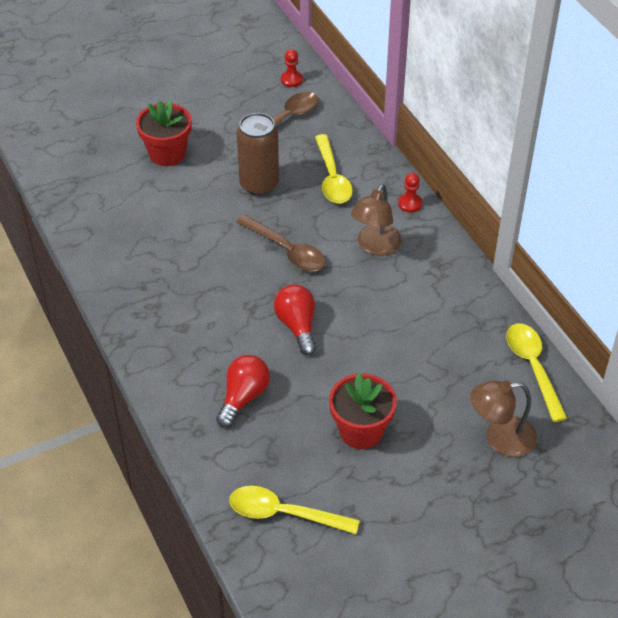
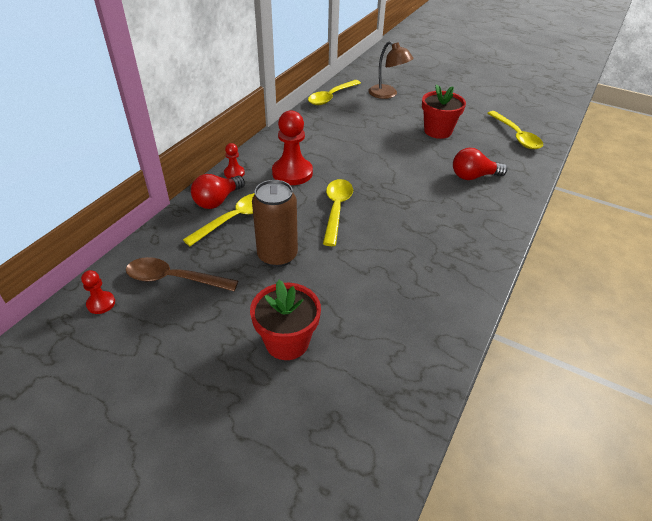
camera: 125 degrees left, 5 degrees down
(286, 250) = (336, 210): brown spoon -> yellow spoon
(297, 326) = (396, 178): red light bulb -> red light bulb (217, 201)
(375, 246) = (292, 173): brown lamp -> red pawn

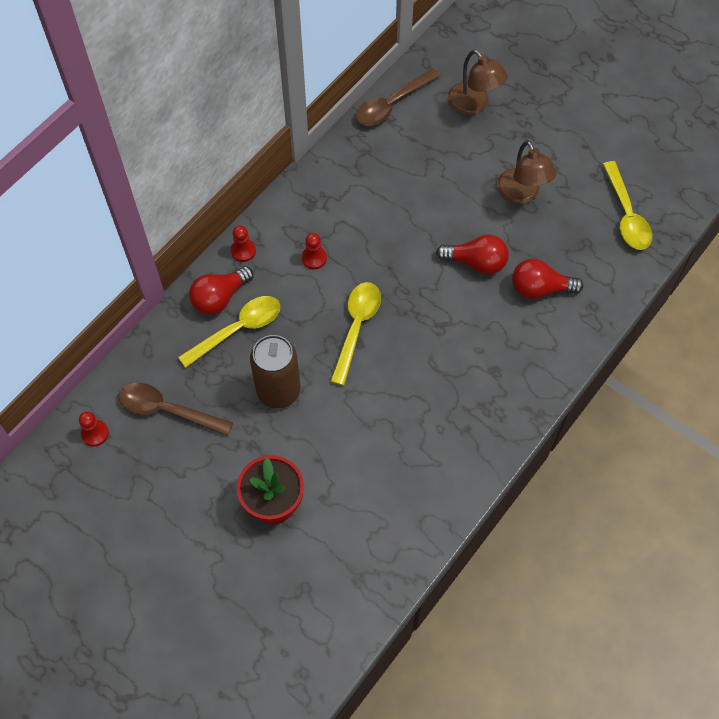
camera: 10 degrees right, 20 degrees up
(292, 173) = (314, 258): red pawn -> red pawn, size x0.50
(331, 97) = (392, 104): yellow spoon -> brown spoon
(419, 166) = (476, 262): none -> red light bulb
(438, 131) = (521, 194): red flower pot -> brown lamp

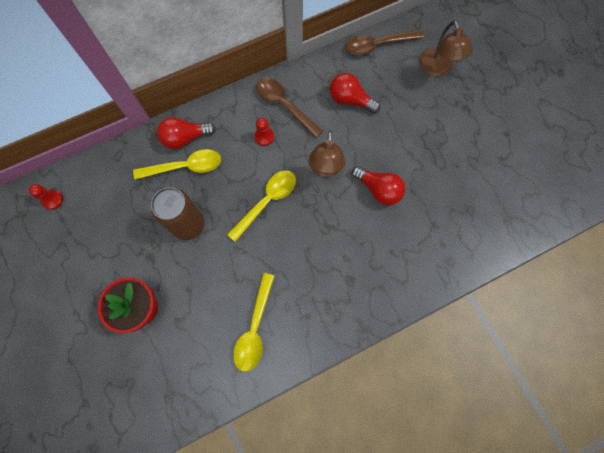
camera: 25 degrees right, 10 degrees up
(168, 410) = (108, 205): brown spoon -> brown spoon (284, 105)
(243, 251) = (219, 111): red pawn -> none
(521, 194) = (439, 151): brown lamp -> brown lamp (325, 168)
(540, 288) = (416, 230): red light bulb -> red light bulb (350, 100)
(626, 214) = (512, 200): yellow spoon -> yellow spoon (255, 328)

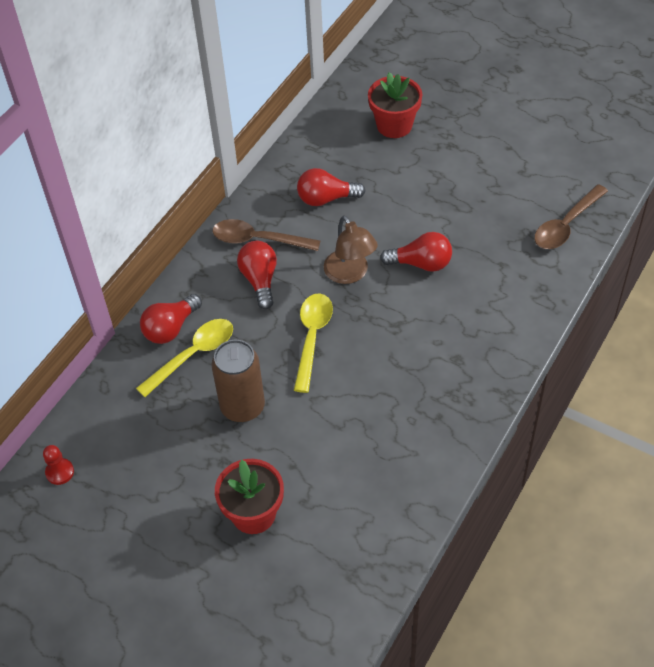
camera: 30 degrees left, 20 degrees down
(255, 328) = (393, 458): yellow spoon -> none
(264, 137) = (260, 280): red pawn -> red light bulb
(378, 45) = (315, 134): brown spoon -> brown spoon (566, 225)
(437, 69) = (394, 125): brown lamp -> red flower pot

